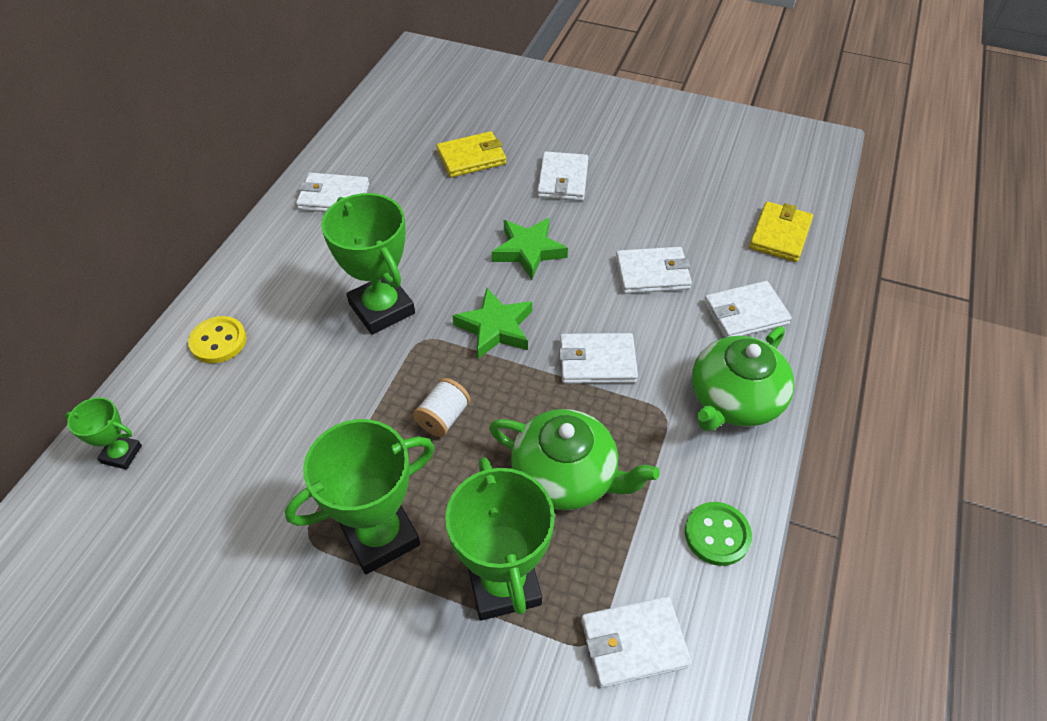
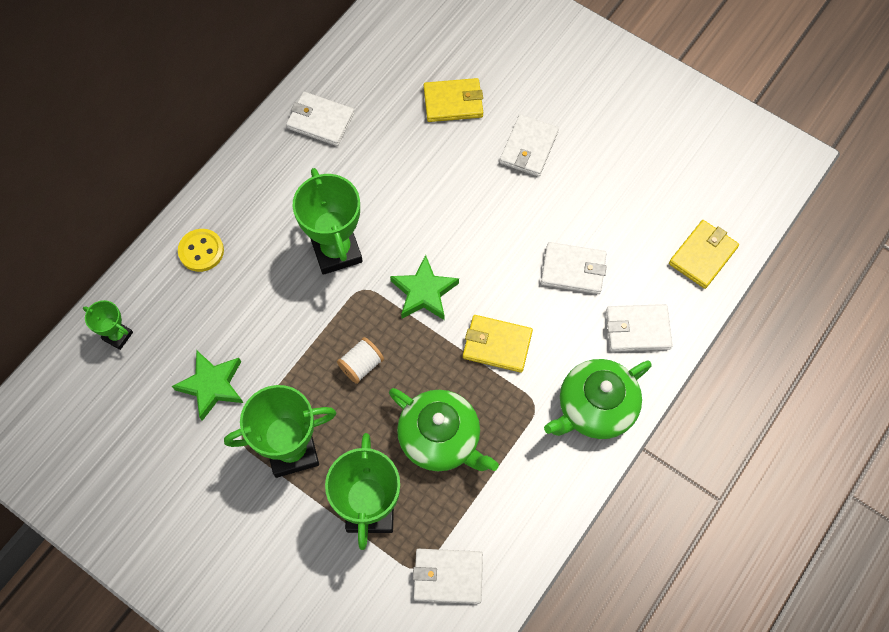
camera: 15 degrees right, 15 degrees up
(528, 251) = (474, 220): green star -> green star (212, 385)
(597, 361) = (497, 345): white wallet -> yellow wallet
(717, 535) = (537, 515): green button -> none

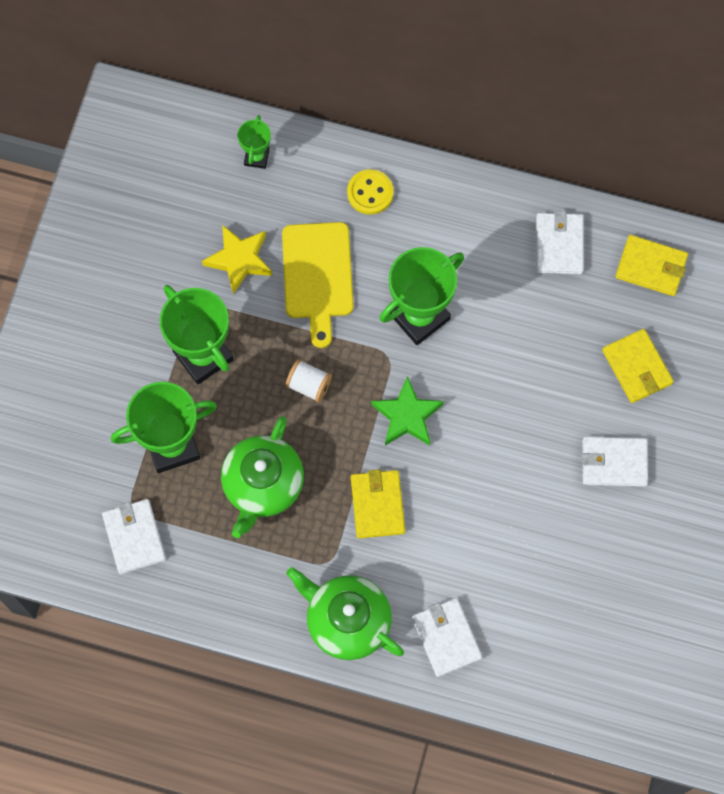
camera: 70 degrees right, 5 degrees up
(212, 385) = (239, 260): green star -> yellow star
(259, 322) = (318, 276): none -> yellow cutting board
(573, 270) = (488, 553): white wallet -> none
(703, 255) = (557, 681): yellow wallet -> yellow wallet (651, 267)

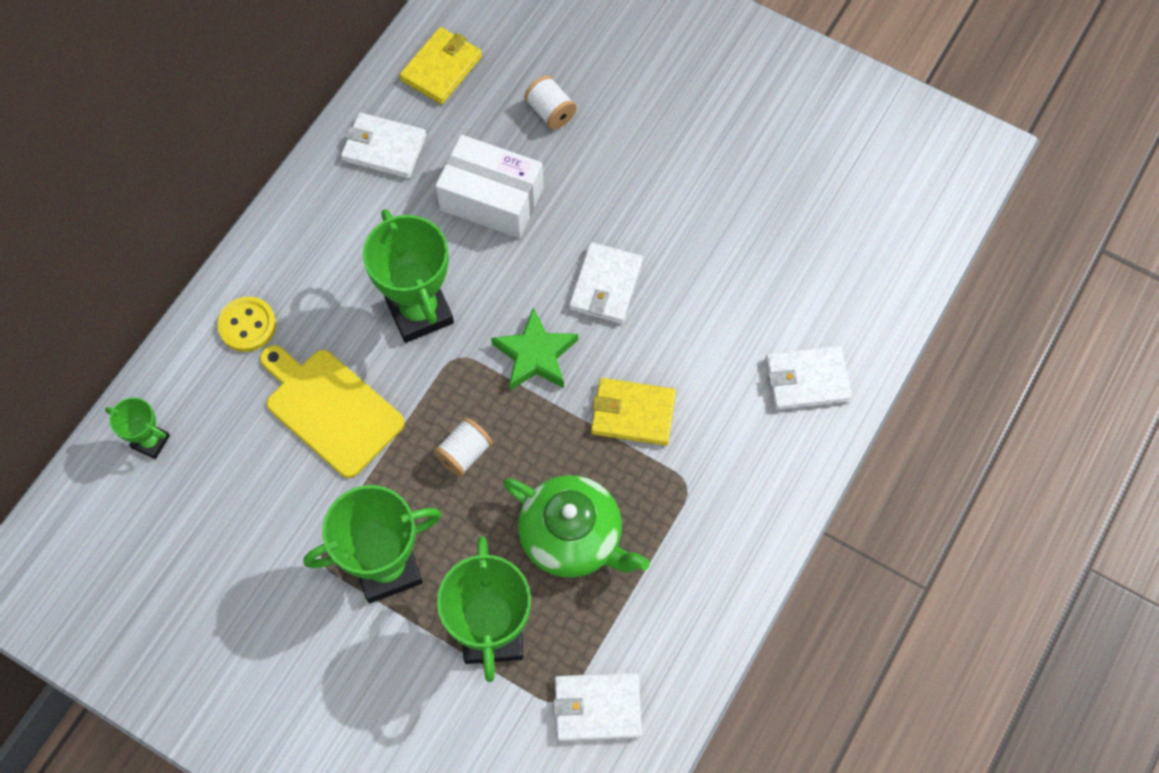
camera: 75 degrees left, 5 degrees down
(239, 260) = (277, 494): yellow star -> none
(318, 276) = (330, 409): yellow cutting board -> yellow cutting board turned 150 degrees counterclockwise
(347, 620) = (762, 481): green teapot -> none
(538, 343) = (491, 199): none -> white box
(614, 462) = (651, 162): white wallet -> white wallet (606, 285)
(637, 367) = (550, 112): yellow wallet -> white spool

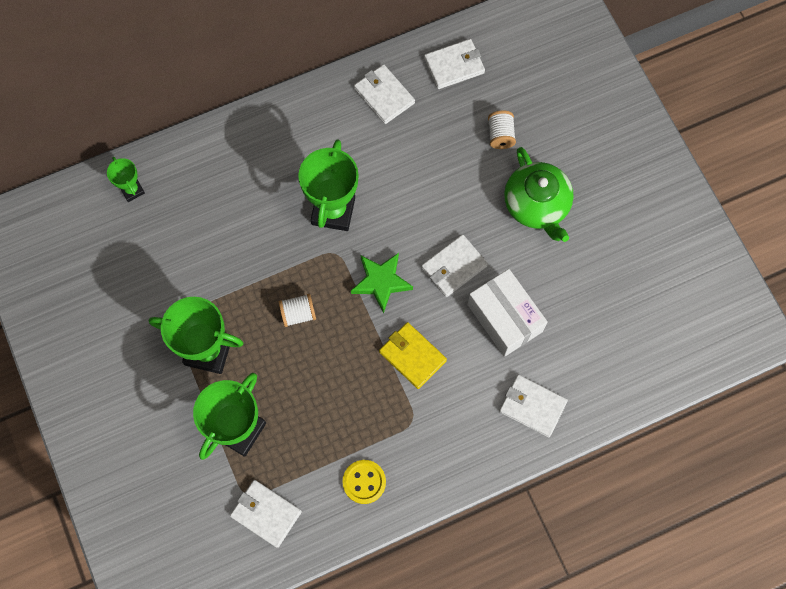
camera: 35 degrees right, 5 degrees up
(247, 325) = (231, 155): yellow button -> yellow button (364, 482)
(330, 409) = (242, 237): yellow cutting board -> none
(441, 68) = (454, 65): yellow wallet -> white wallet
(491, 199) = (425, 168): white box -> white box (504, 318)
(572, 536) = (324, 405): green teapot -> green teapot (536, 205)

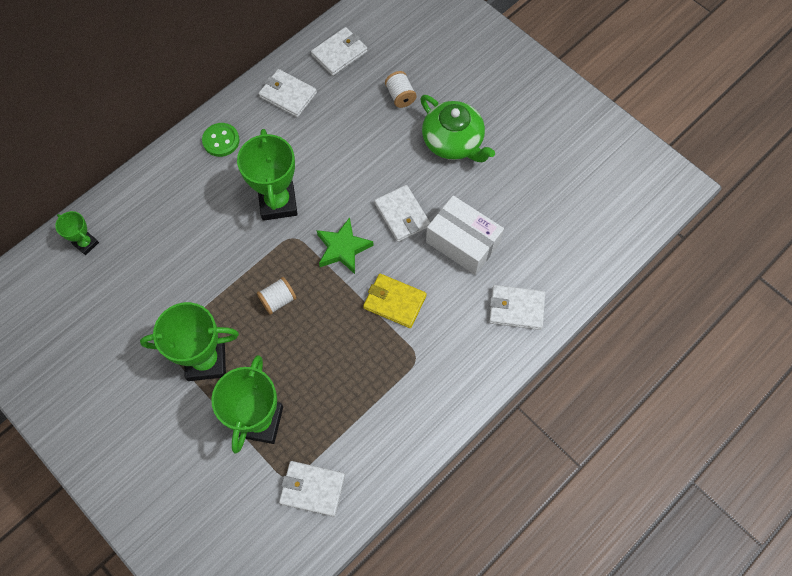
camera: 20 degrees left, 5 degrees down
(299, 124) = (221, 141): none -> green button
(364, 482) = (393, 427): yellow button -> none
(454, 267) = (402, 215): white wallet -> white wallet turned 60 degrees counterclockwise

